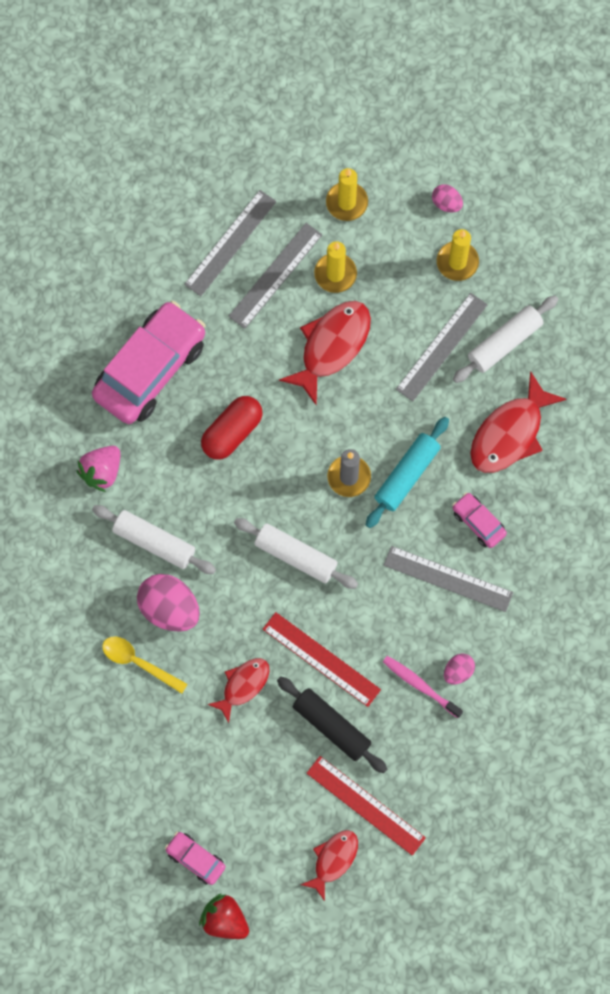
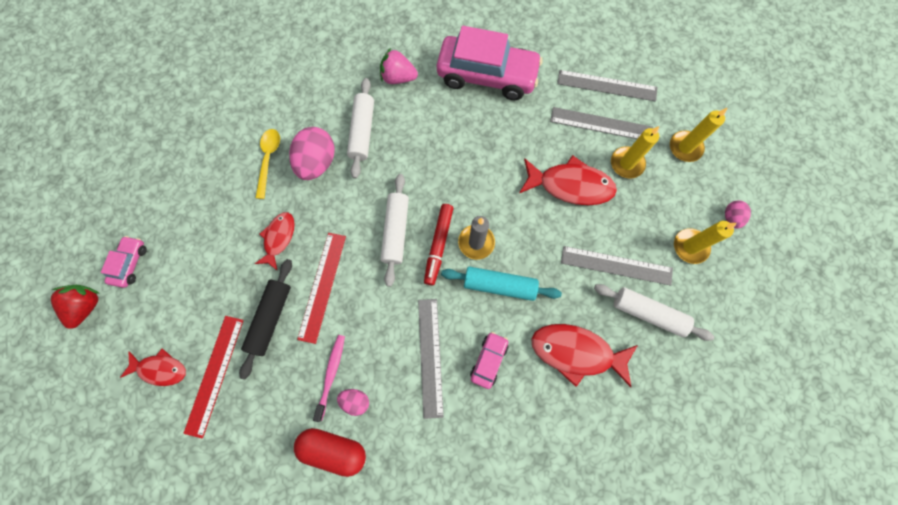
camera: 65 degrees right, 0 degrees up
(232, 432) = (469, 147): red capsule -> red capsule (334, 449)
(243, 685) = (279, 238): red fish -> red fish turned 90 degrees counterclockwise
(333, 518) = (438, 245): none -> red marker

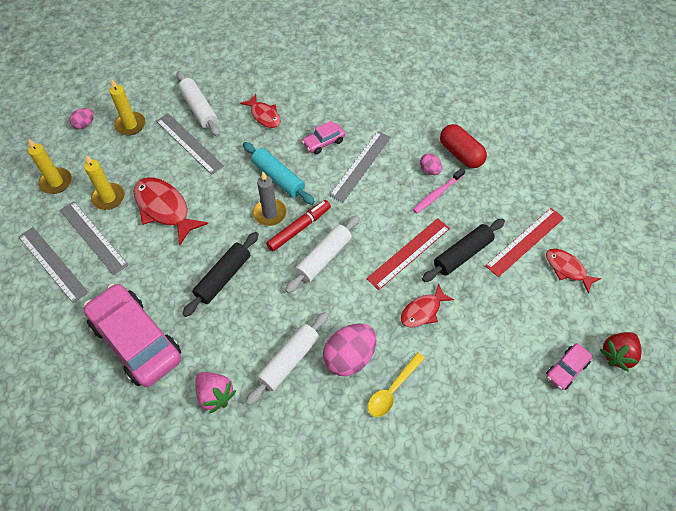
camera: 145 degrees left, 15 degrees down
(466, 160) = (223, 277): none -> black rolling pin
(576, 352) = (264, 115): red fish -> red fish, size x0.61

